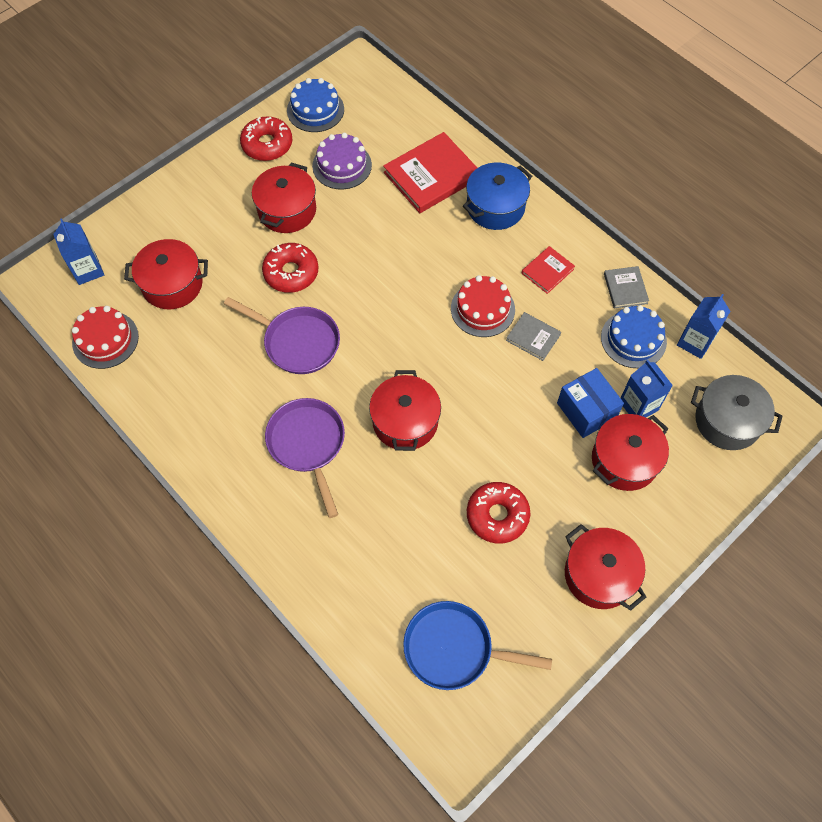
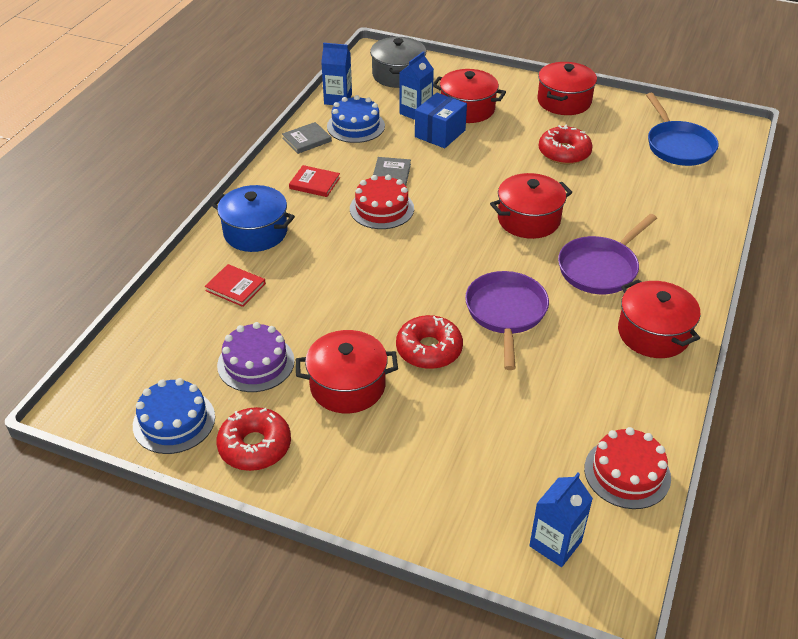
camera: 115 degrees left, 20 degrees down
(172, 284) = (514, 445): red pot -> red pot (653, 333)
(431, 175) = (235, 287): red book -> red book, size x0.52

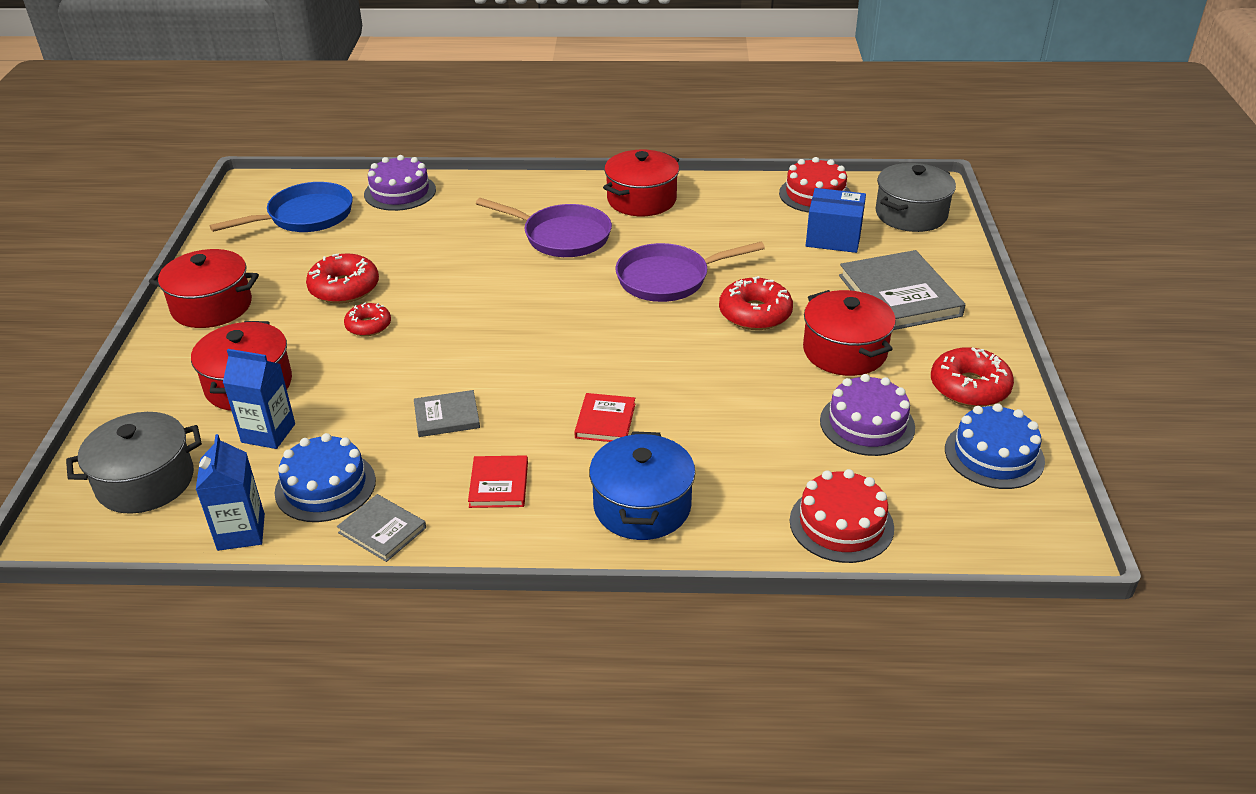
camera: 110 degrees left, 5 degrees down
(235, 287) = (761, 485): red book -> red book (605, 421)
(381, 208) = (530, 405): red cake -> red cake (841, 524)
(407, 460) = (899, 295): none -> grey book
(440, 133) = (325, 396): blue box -> blue box (833, 237)
(510, 157) = (368, 326): none -> red donut
(528, 220) = (499, 291): red pot -> none
(555, 544) = (911, 214): blue carton -> grey pot
(707, 194) = (400, 192): none -> purple cake

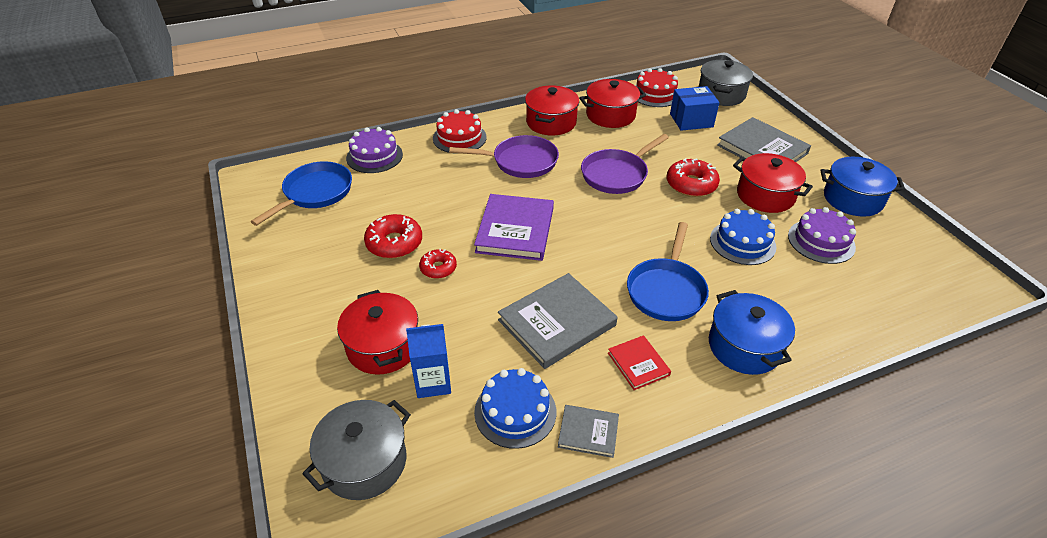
camera: 25 degrees left, 5 degrees up
(212, 306) = (297, 288): red pot -> red pot (610, 115)
(241, 532) = (481, 476): blue carton -> none
(447, 416) = (557, 323): grey book -> grey book, size x1.92
(487, 309) = (515, 230): none -> purple book
(605, 421) = (666, 290): red book -> blue pan
(841, 524) = (868, 316): red cake -> red cake (459, 138)
(969, 387) = (852, 199): red donut -> blue pot
(994, 455) = (905, 239): blue cake -> blue cake (742, 242)

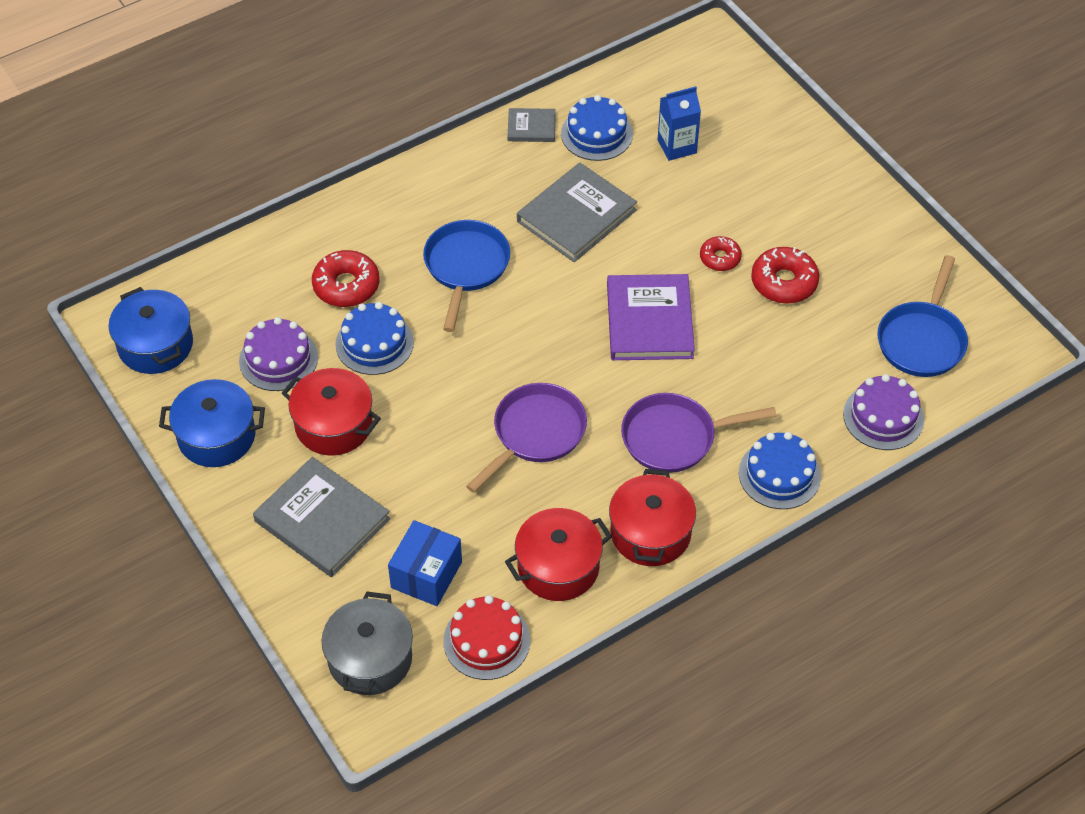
camera: 170 degrees right, 10 degrees up
(364, 462) = (706, 83): grey pot -> none
(383, 346) = (737, 170): red pot -> none
(459, 138) = (779, 474): red cake -> blue cake
(638, 364) = (492, 187): red book -> none
(691, 120) = (426, 575): blue box -> blue box turned 45 degrees counterclockwise
(691, 184) = (432, 430): red donut -> red donut (346, 285)
(744, 346) = (389, 218): blue pot -> blue pot (155, 345)

